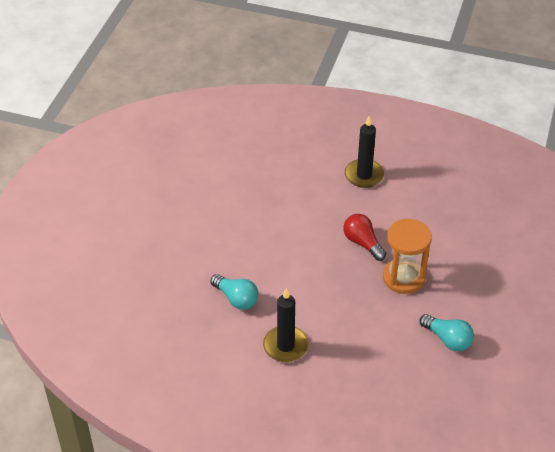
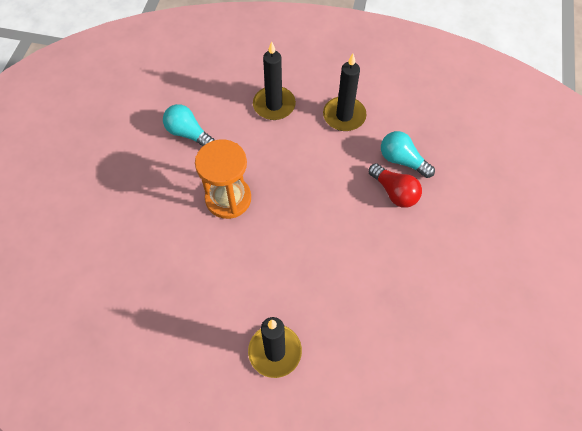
camera: 175 degrees right, 15 degrees up
(358, 363) = (274, 105): none -> black candle
(362, 243) = (274, 240): red light bulb -> red light bulb (394, 192)

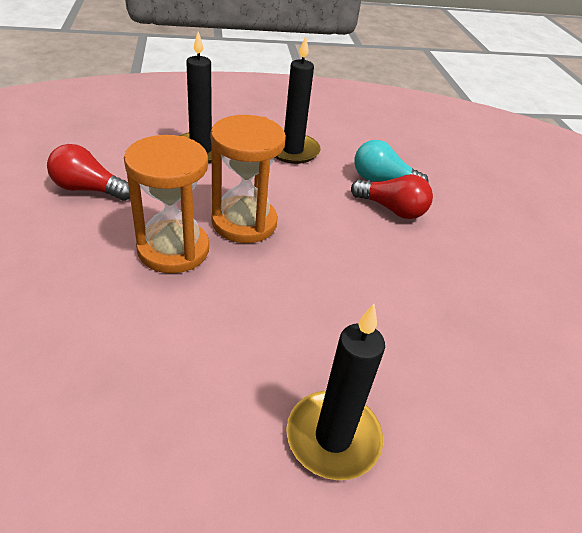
camera: 25 degrees left, 20 degrees down
(188, 133) = (89, 189): turquoise light bulb -> red light bulb
(281, 184) = (244, 222): none -> orange hourglass

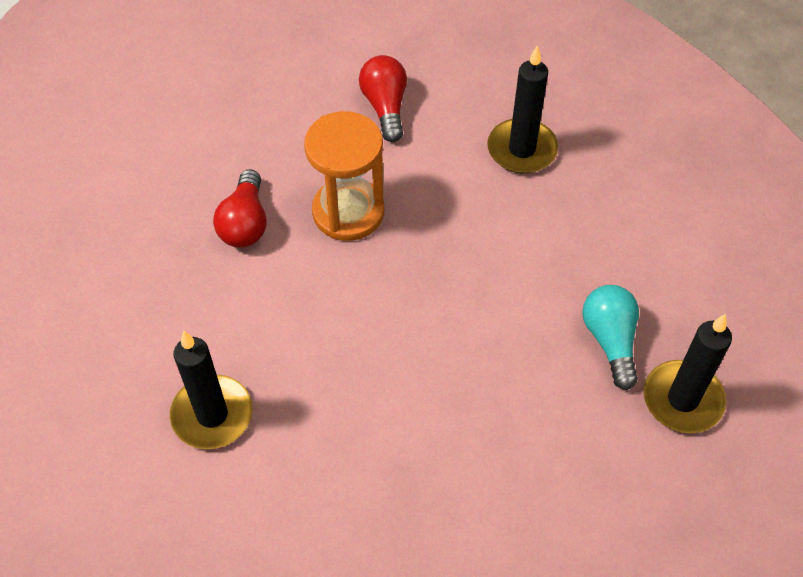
camera: 70 degrees right, 15 degrees up
(244, 222) = (426, 245): orange hourglass -> none
(292, 151) = (596, 228): black candle -> black candle (682, 399)
(392, 209) = (554, 368): red light bulb -> red light bulb (245, 223)

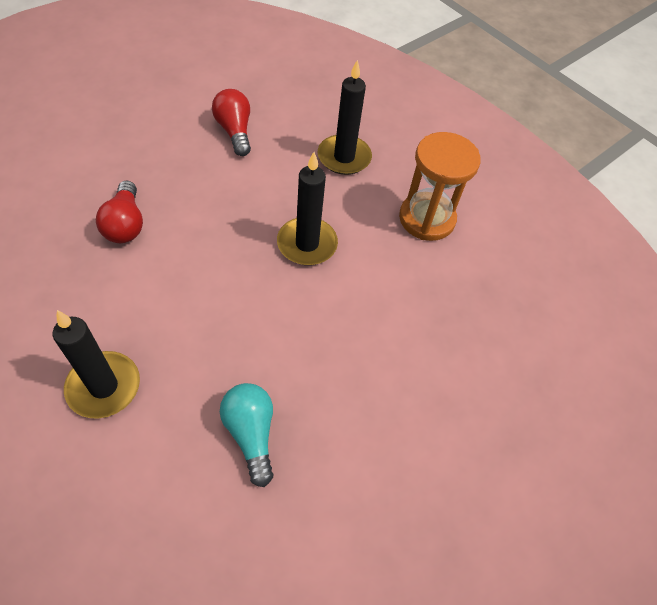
camera: 15 degrees left, 0 degrees up
(348, 212) = (211, 211): orange hourglass -> orange hourglass (427, 219)
(610, 341) = (432, 296): turquoise light bulb -> turquoise light bulb (251, 434)
(682, 399) = (495, 337): black candle -> black candle (307, 244)

